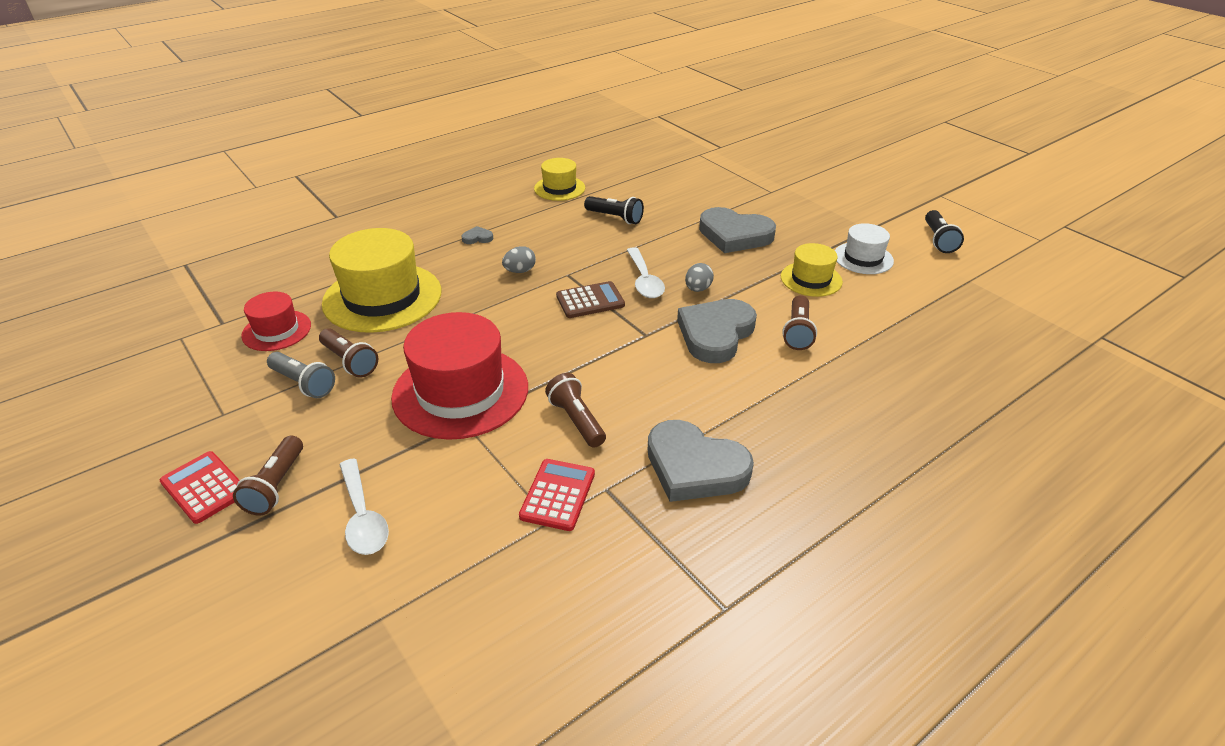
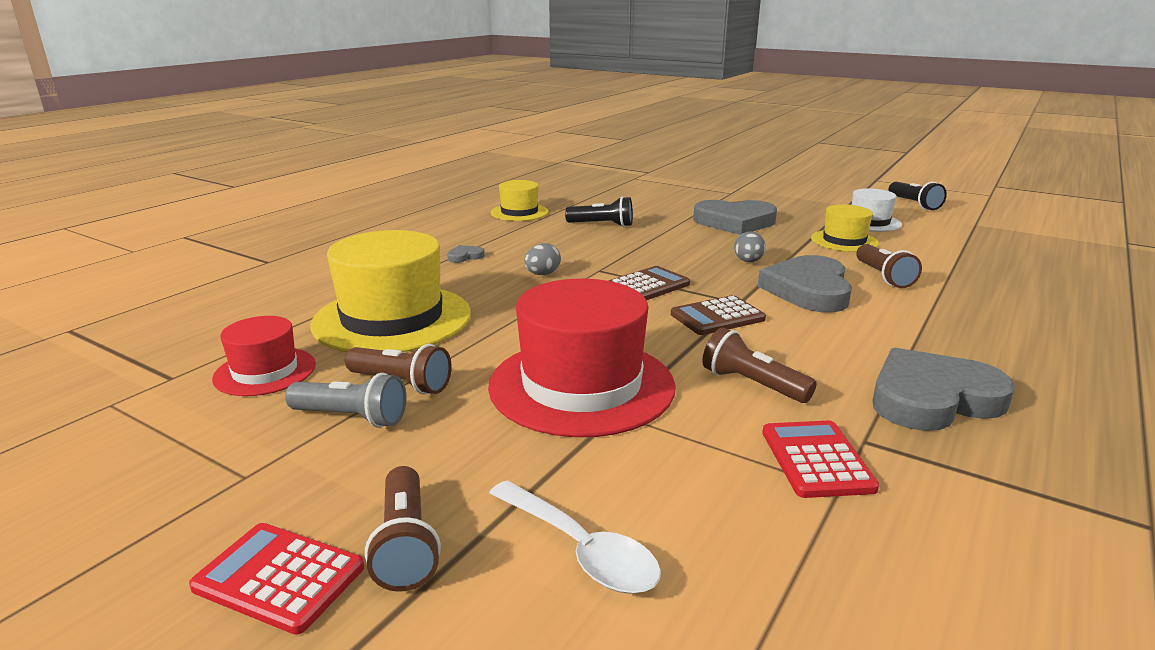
camera: 20 degrees left, 15 degrees down
(613, 347) = (717, 317): none -> brown calculator
(644, 280) = (687, 263): white spoon -> none
(694, 467) = (932, 398): grey heart -> grey heart turned 150 degrees clockwise

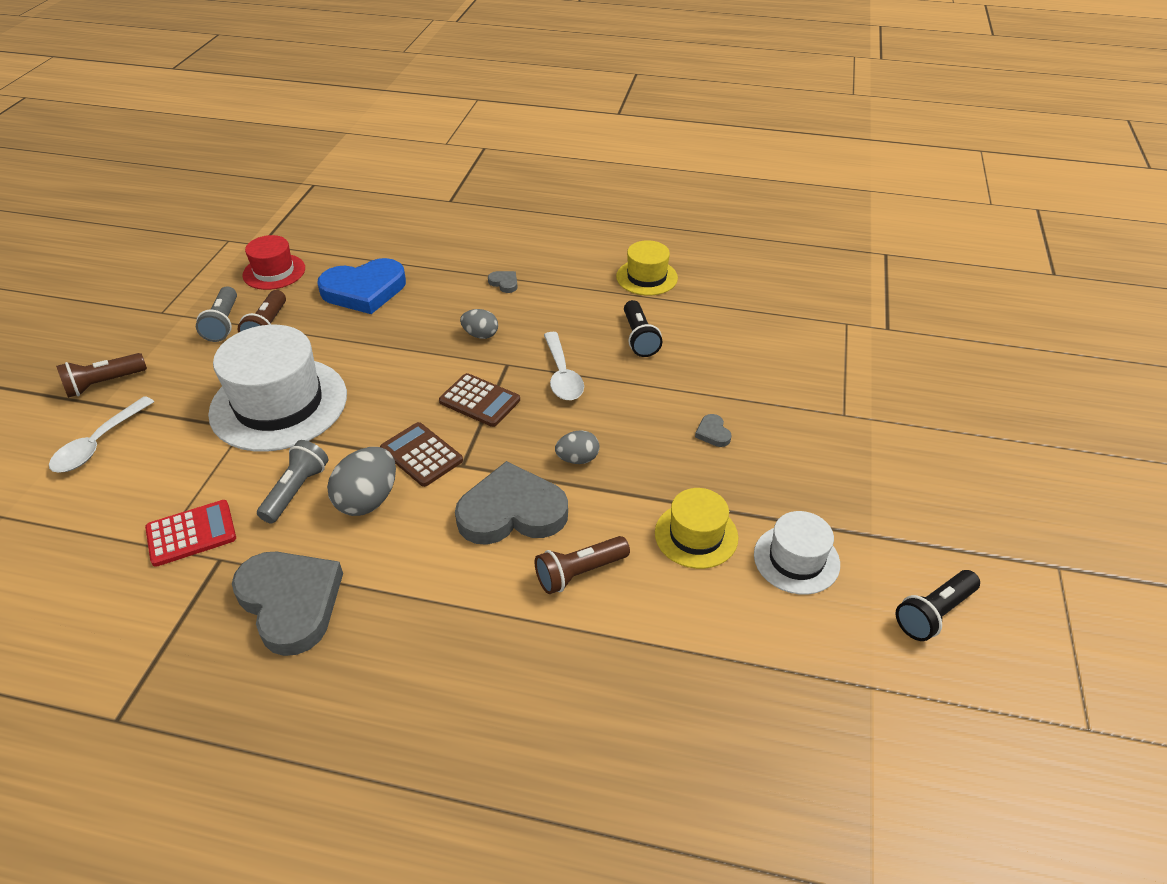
camera: 70 degrees right, 20 degrees up
(279, 578) = (81, 355): red calculator -> none
(392, 319) = (364, 290): yellow hat -> blue heart
(581, 385) = (279, 404): red hat -> white hat
(632, 253) = (562, 375): none -> white spoon
(735, 222) = (713, 433): grey heart -> grey heart, size x0.40
(752, 384) = (296, 490): brown flashlight -> grey flashlight
(778, 347) = (368, 500): none -> grey egg

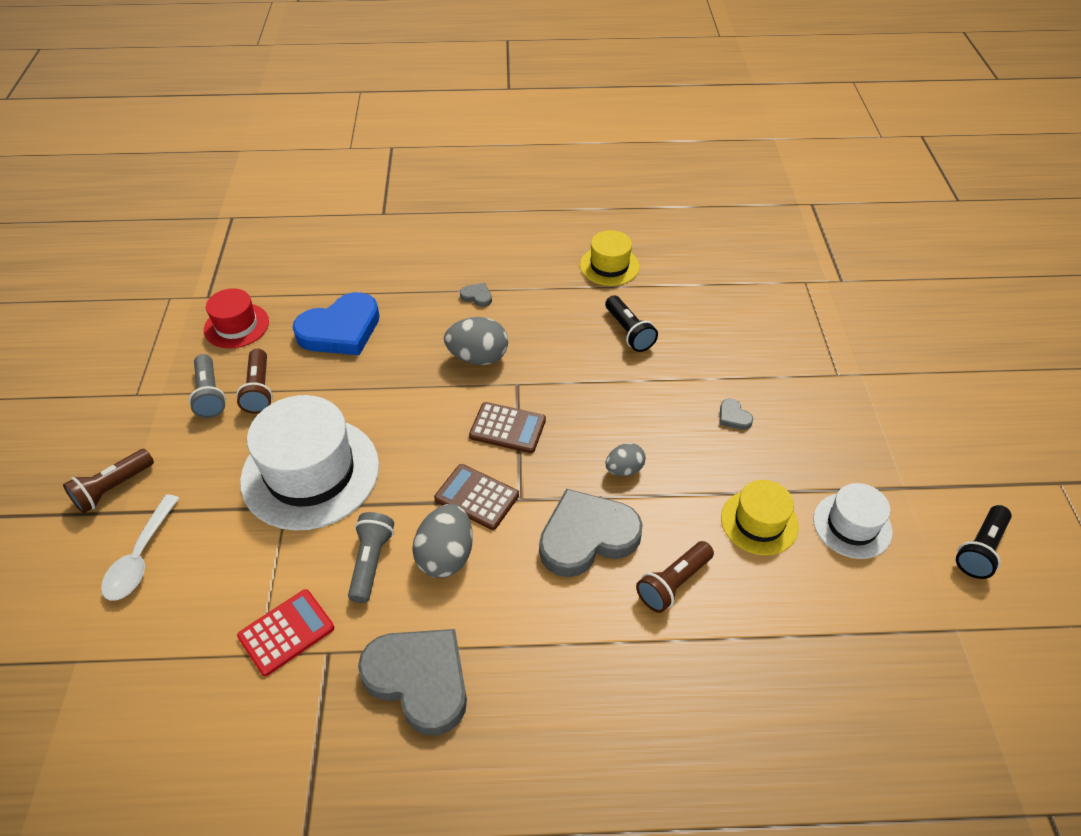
camera: 15 degrees left, 5 degrees up
(480, 335) = (478, 357): grey egg -> grey egg, size x1.65
(562, 375) = (574, 385): white spoon -> none

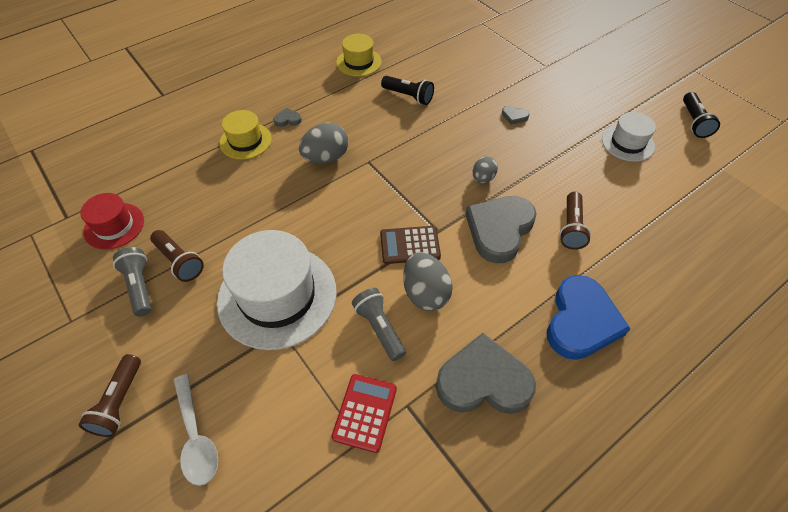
camera: 35 degrees left, 5 degrees up
(210, 394) = (139, 286): grey flashlight -> grey flashlight turned 150 degrees counterclockwise
(340, 330) = (206, 188): blue heart -> blue heart (581, 321)
(507, 428) = (388, 192): brown calculator -> none
(759, 522) = (582, 167): yellow hat -> yellow hat (245, 141)

